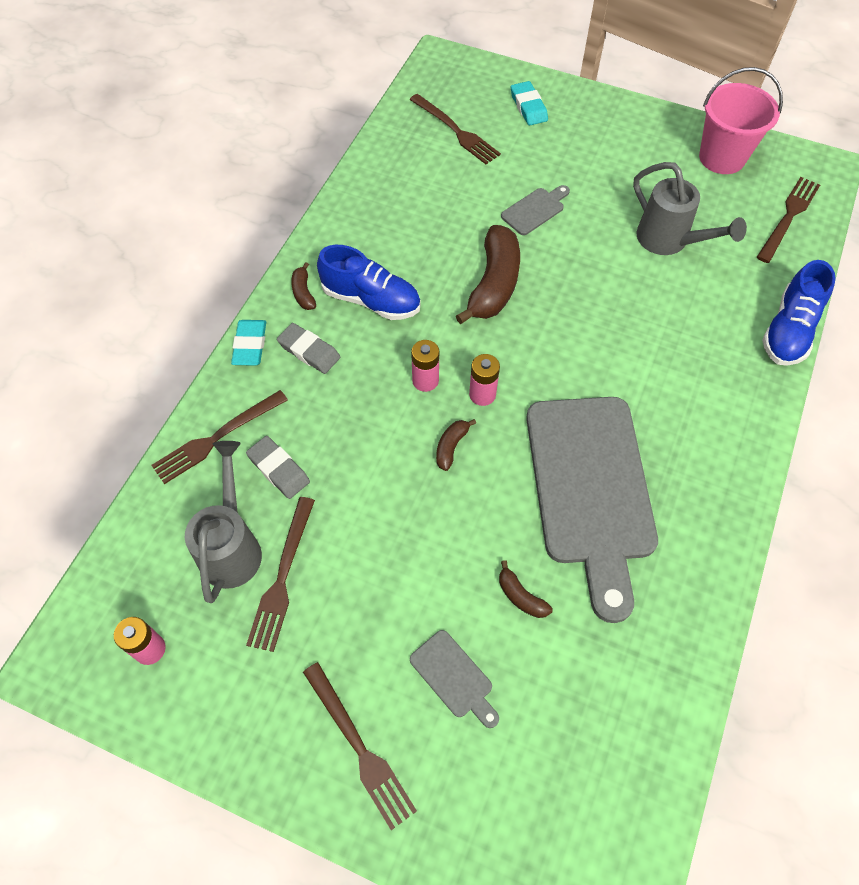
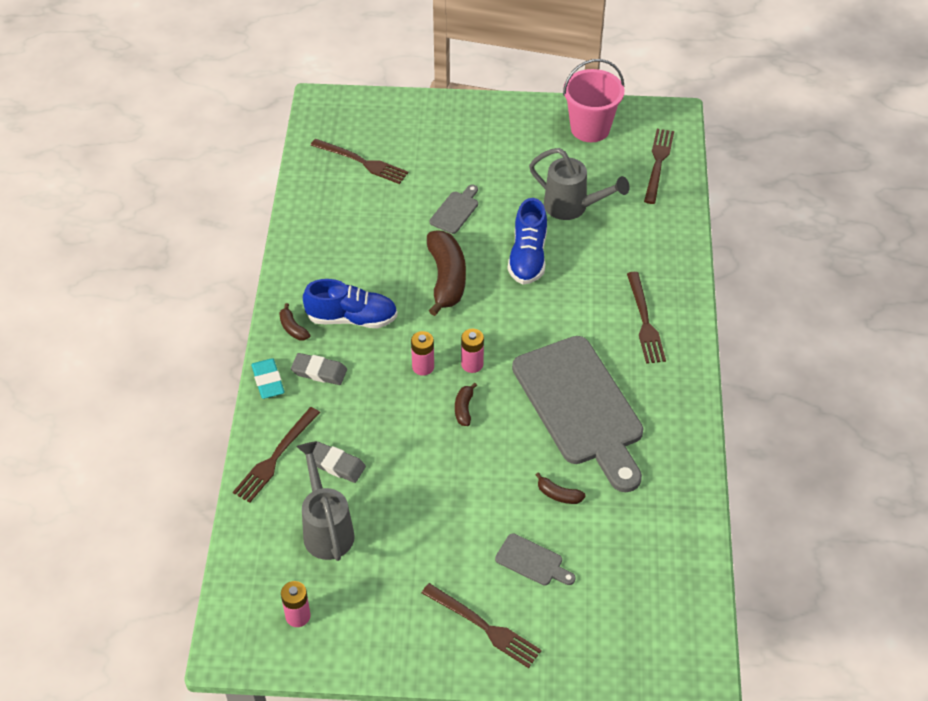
camera: 20 degrees left, 10 degrees down
(282, 577) = (375, 537): brown fork -> brown fork (644, 321)
(528, 107) = (415, 126): turquoise eraser -> none
(789, 330) = (687, 251): blue shoe -> blue shoe (528, 257)

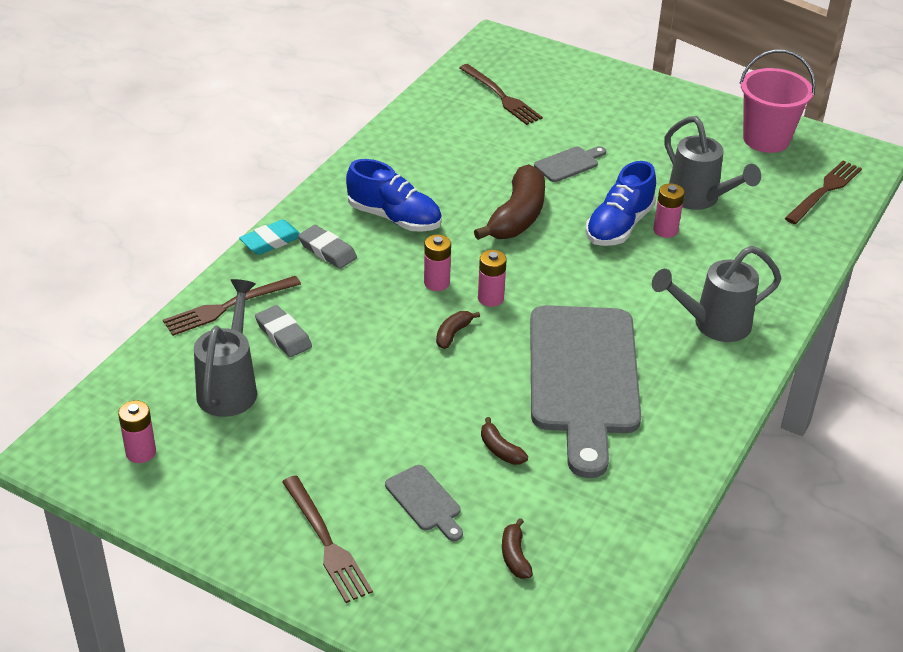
camera: 25 degrees right, 10 degrees down
(268, 381) = (271, 241): turquoise eraser -> turquoise eraser turned 45 degrees clockwise
(293, 328) = (329, 206): brown banana -> brown banana (515, 556)
(564, 247) = (665, 230): none -> pink battery
(644, 321) = (712, 325): brown fork -> grey watering can

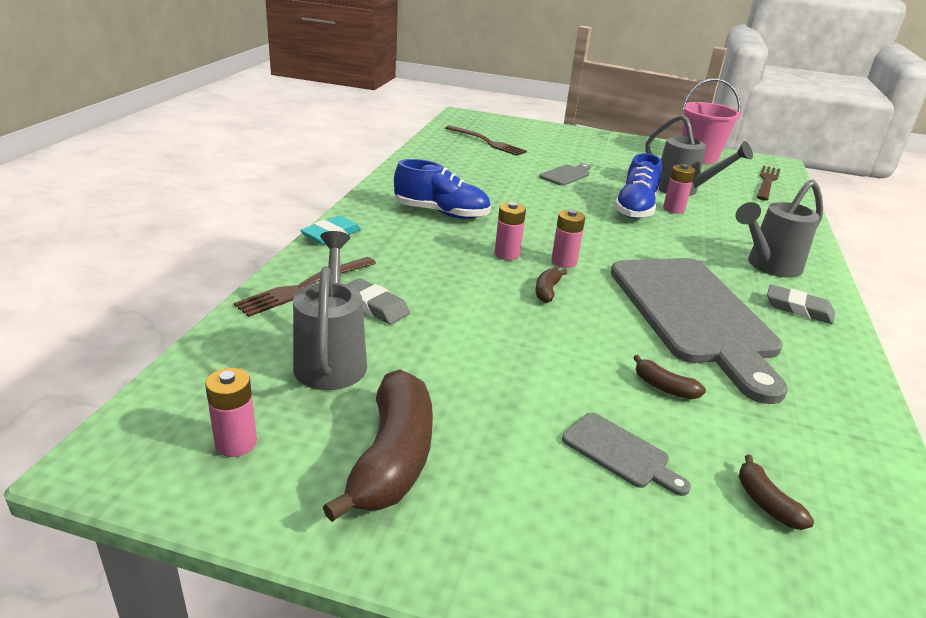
camera: 15 degrees left, 10 degrees down
(326, 542) = (527, 523): brown fork -> none
(327, 250) = (390, 238): grey eraser -> grey eraser (798, 309)
(517, 217) = (548, 207): brown banana -> brown banana (393, 458)

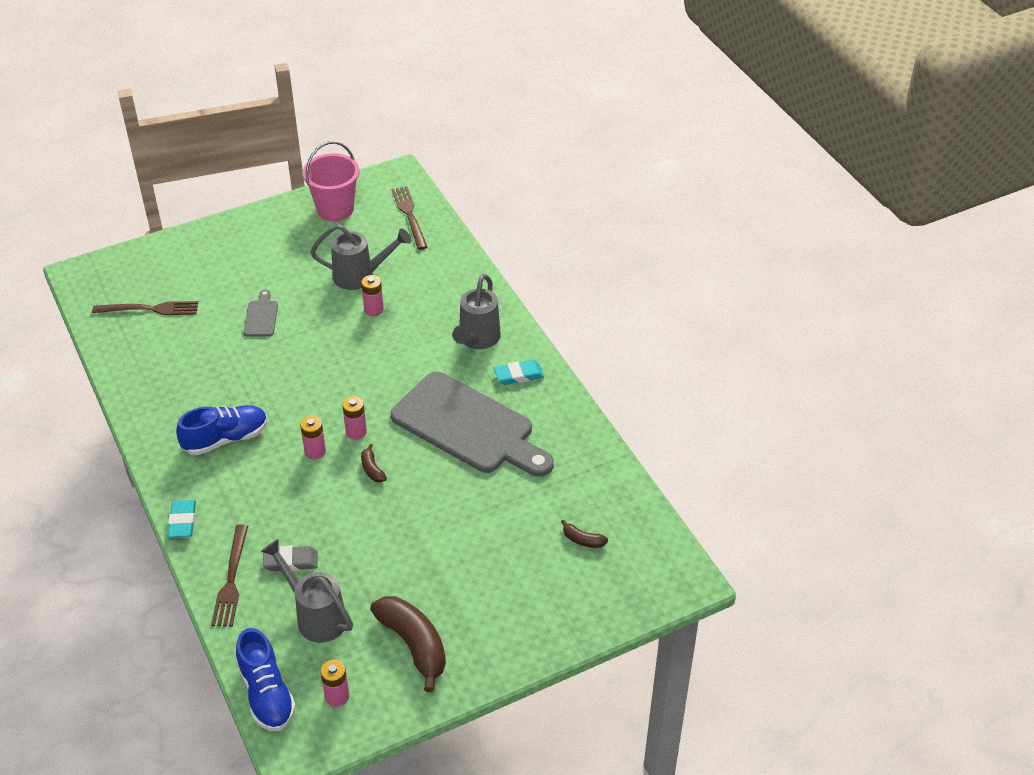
camera: 40 degrees left, 15 degrees up
(620, 453) = (506, 561): grey cutting board -> none
(635, 208) = (348, 329): blue shoe -> blue shoe (266, 693)
(664, 387) = (494, 501): brown banana -> none
(798, 309) = (518, 375): grey eraser -> turquoise eraser

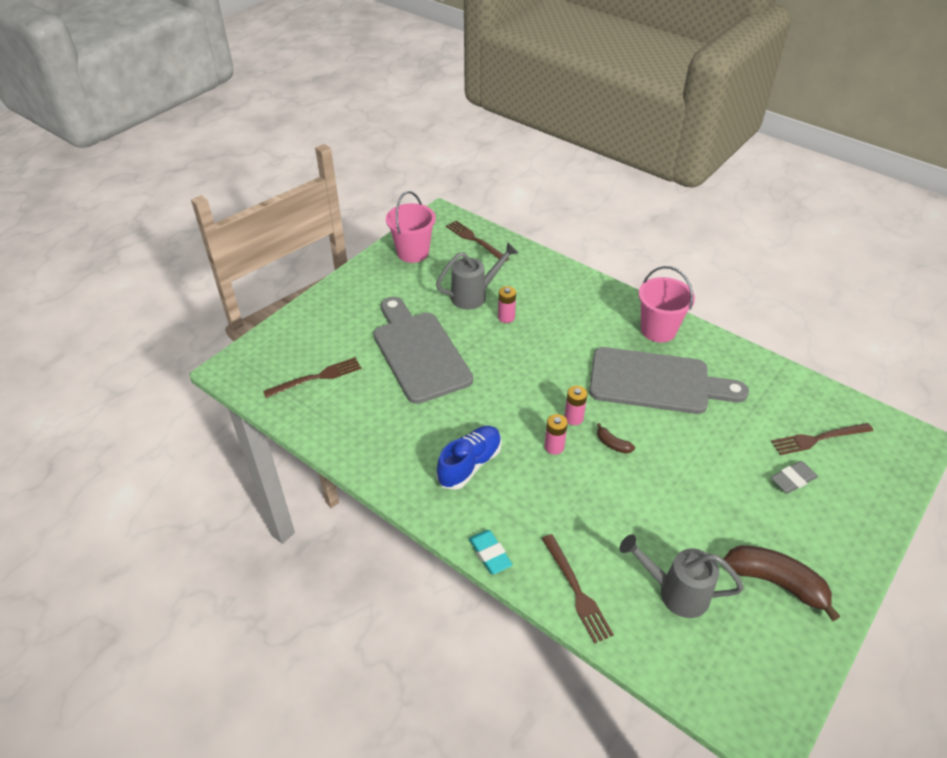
camera: 25 degrees left, 0 degrees up
(261, 317) = (419, 352): grey cutting board -> grey cutting board, size x2.49
(266, 693) = (696, 687): blue shoe -> none
(290, 561) = (613, 551): grey eraser -> grey eraser (793, 479)
(337, 696) = (756, 660): pink battery -> none
(477, 340) = (604, 314): grey watering can -> none
(518, 375) = (658, 330): turquoise eraser -> pink bucket
(582, 540) = (819, 438): brown banana -> brown fork

